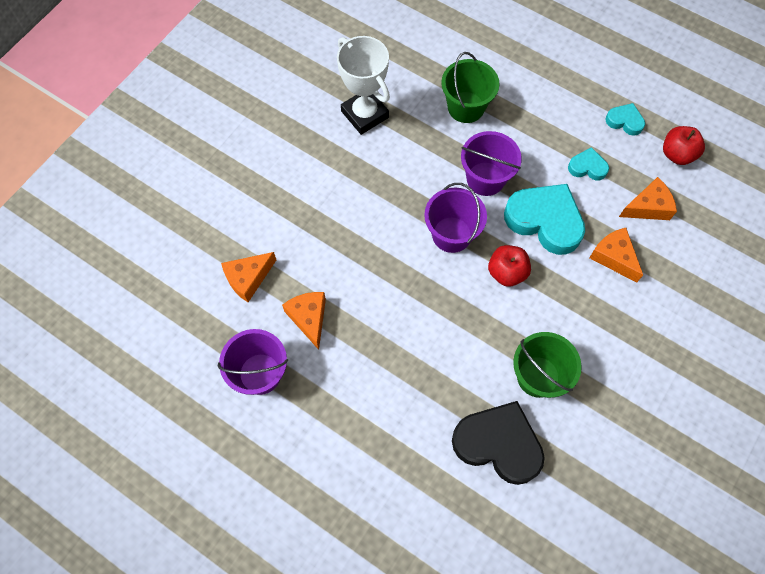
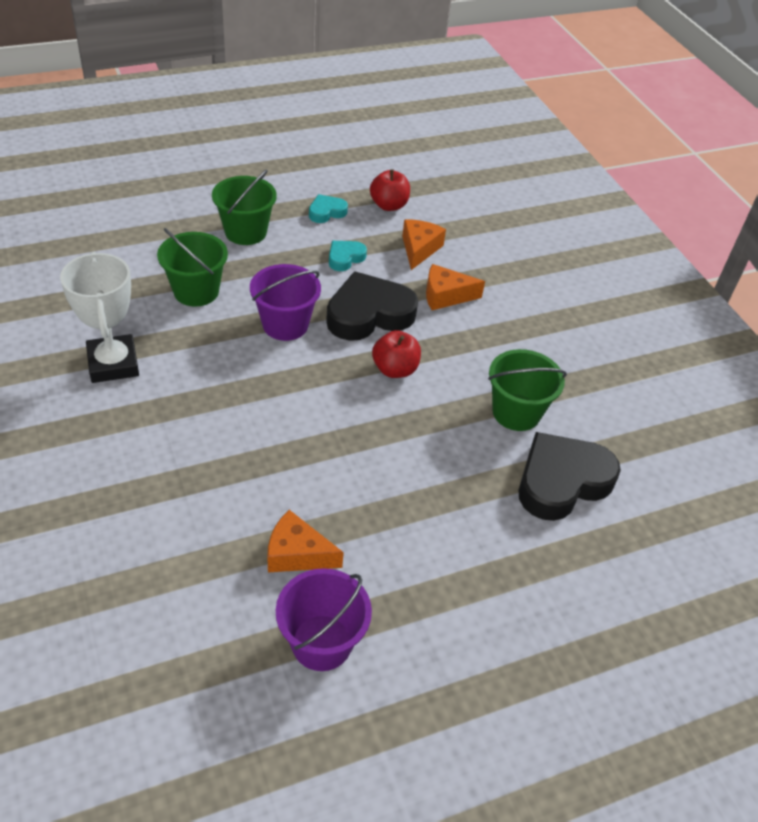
camera: 60 degrees left, 20 degrees down
(248, 278) = (193, 583): orange cheese -> none
(365, 114) = (113, 364): white trophy -> white trophy turned 75 degrees clockwise
(451, 234) = (317, 382): purple bucket -> none
(545, 221) = (369, 314): turquoise heart -> black heart
(551, 90) = (245, 232): none -> green bucket

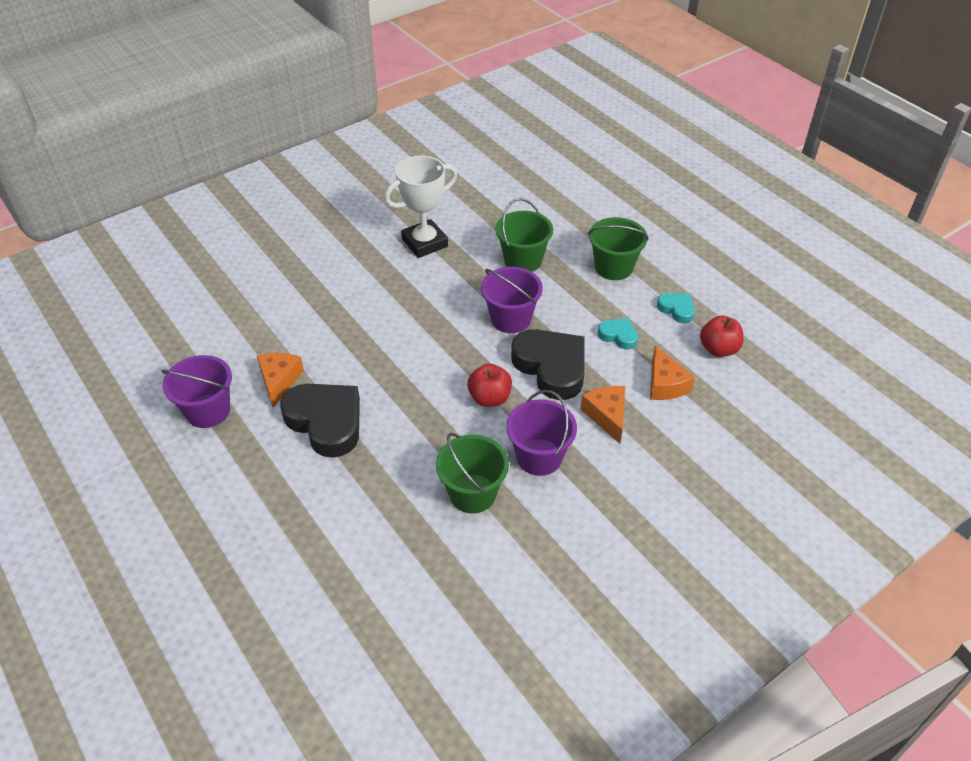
camera: 80 degrees right, 0 degrees up
(419, 249) = (665, 384): orange cheese -> orange cheese turned 75 degrees clockwise
(483, 354) = (539, 457): none -> purple bucket
(561, 481) = (399, 539): black heart -> black heart (326, 422)

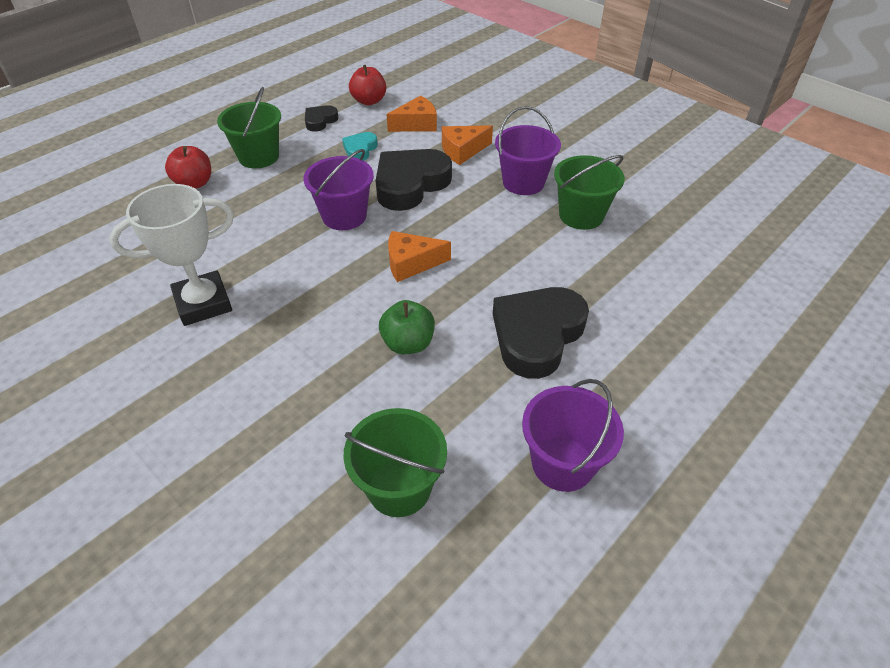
camera: 100 degrees left, 0 degrees up
(279, 381) = (487, 397): orange cheese -> orange cheese (411, 263)
(346, 345) = (408, 343): none -> green apple
(424, 243) = (203, 303): white trophy -> white trophy turned 75 degrees counterclockwise
(489, 398) = (462, 218): red apple -> red apple (194, 183)
(523, 260) = (244, 217): green bucket -> green bucket (399, 487)
(676, 309) = (320, 121): turquoise heart -> black heart

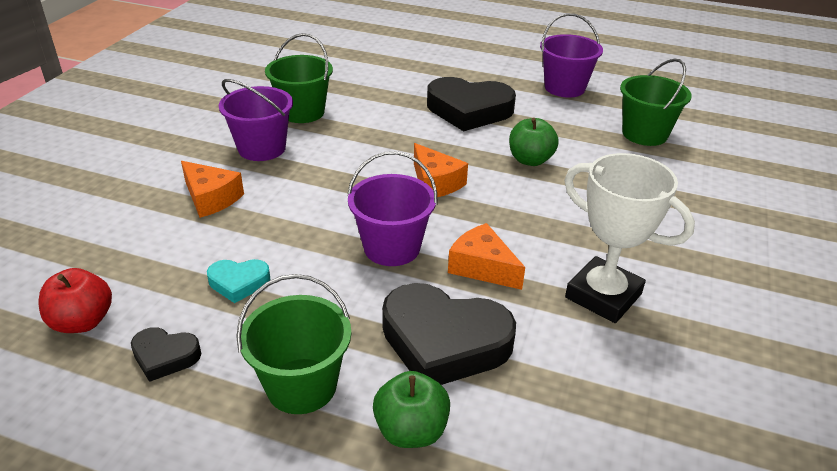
camera: 115 degrees left, 10 degrees down
(194, 183) = (411, 430): red apple -> green apple
(410, 184) = (302, 218): black heart -> black heart (444, 342)
(416, 124) = (152, 251): orange cheese -> orange cheese (482, 267)

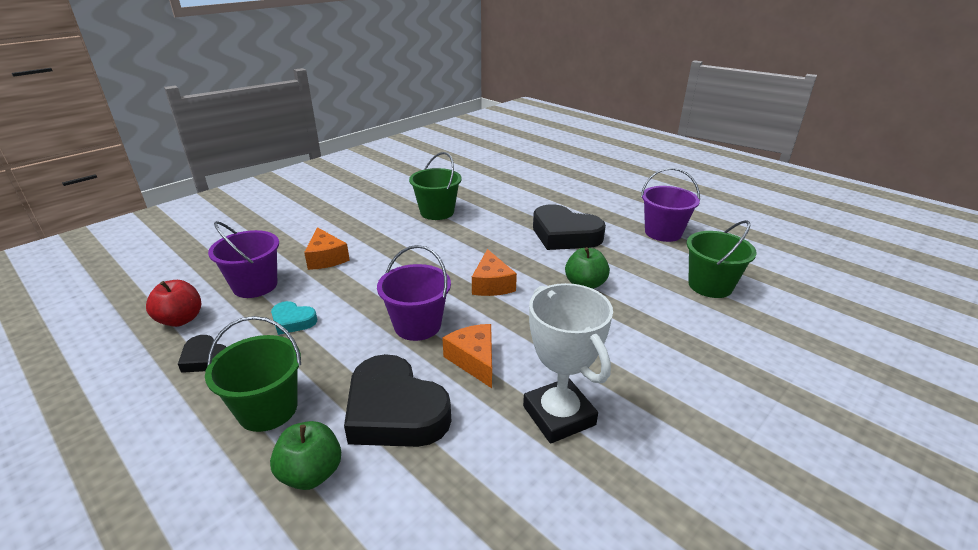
camera: 25 degrees right, 5 degrees down
(262, 148) = (388, 231): purple bucket -> purple bucket (255, 285)

